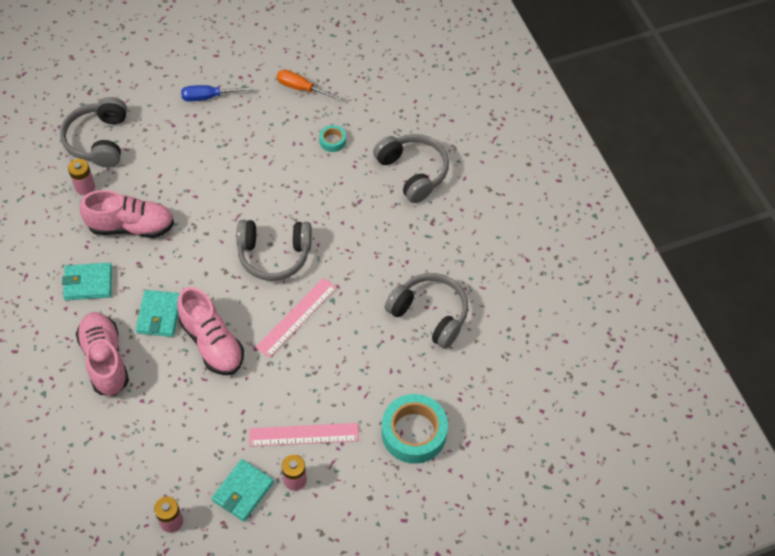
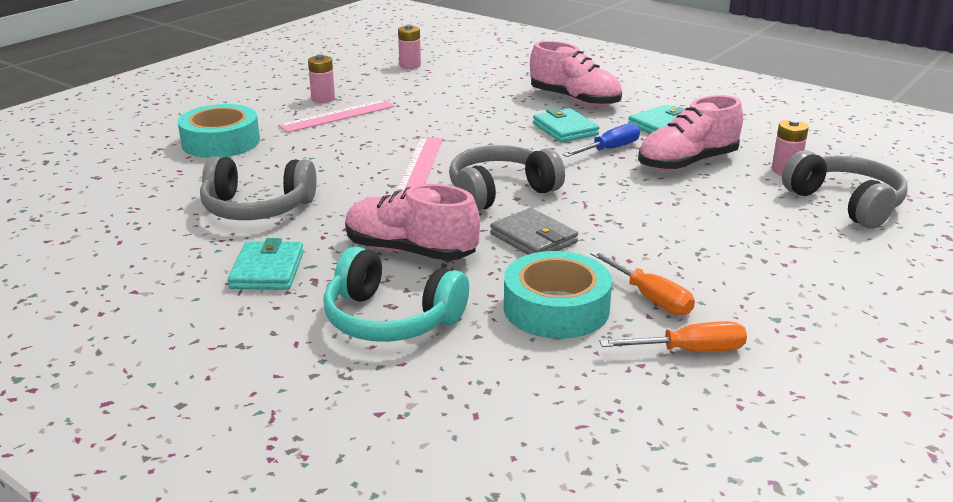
camera: 150 degrees right, 30 degrees down
(208, 97) = (801, 287): blue screwdriver -> blue screwdriver (609, 149)
(212, 343) = (490, 130): pink shoe -> pink shoe (410, 251)
(243, 491) = (365, 85): turquoise wallet -> turquoise wallet (267, 270)
(283, 126) = (650, 298): none -> orange screwdriver
(295, 199) = (533, 238): none -> grey wallet
(332, 141) = (556, 308): turquoise tape -> turquoise tape, size x2.12
(412, 172) = (391, 319): grey headphones -> turquoise headphones

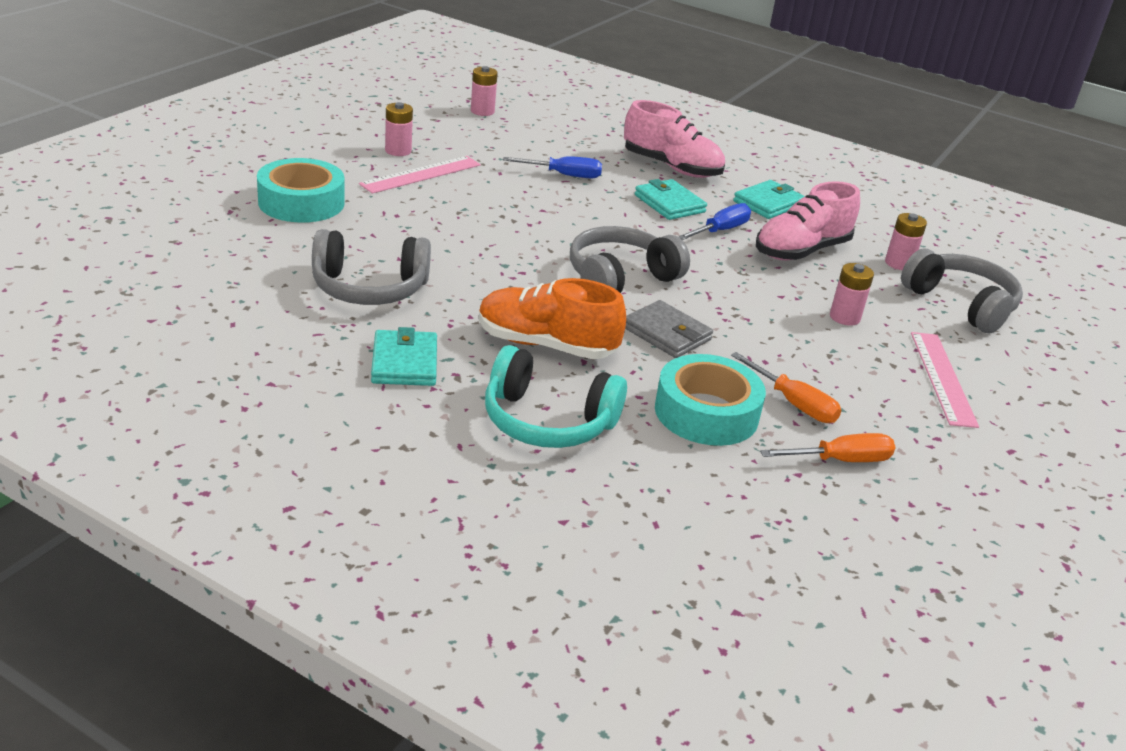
camera: 10 degrees left, 5 degrees up
(410, 251) = (546, 345): pink shoe -> orange shoe
(420, 165) = (528, 241): pink ruler -> pink ruler (942, 378)
(470, 111) = (564, 175): none -> blue screwdriver
(720, 219) = (844, 317): none -> pink battery

